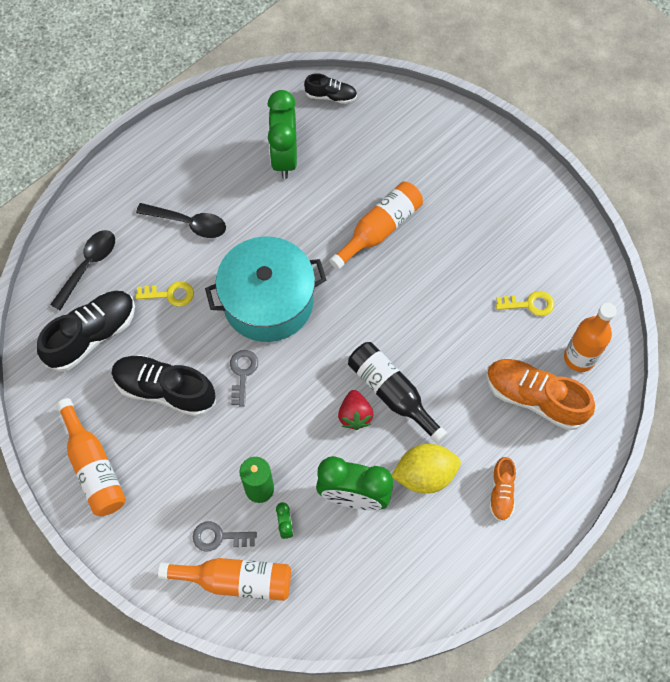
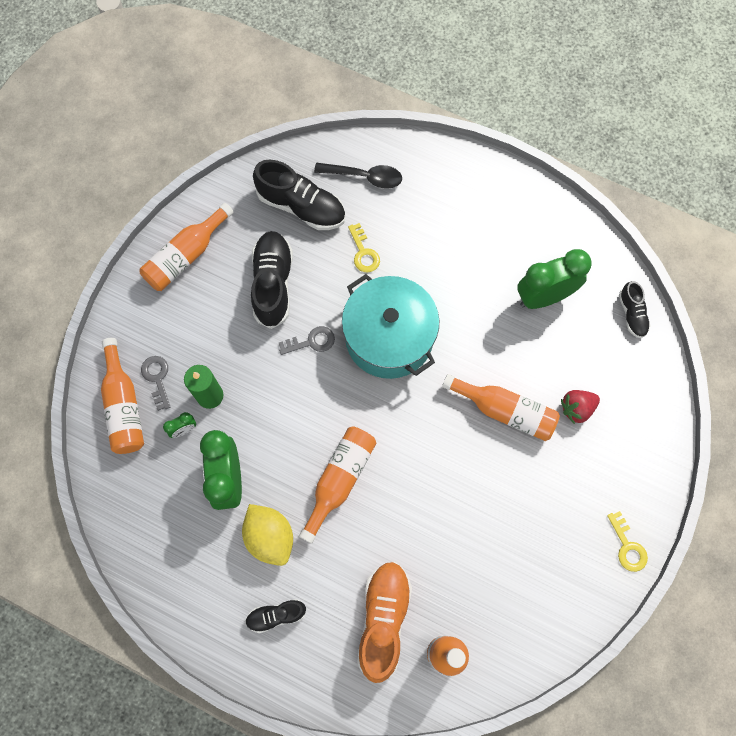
camera: 70 degrees right, 5 degrees up
(188, 223) = (439, 240): black spoon -> none
(355, 415) = (306, 454): red strawberry -> red strawberry (576, 408)
(391, 393) = (340, 480): black bottle -> orange bottle
(501, 492) = (276, 615): orange shoe -> black shoe
(529, 304) = (483, 585): yellow key -> yellow key (627, 546)

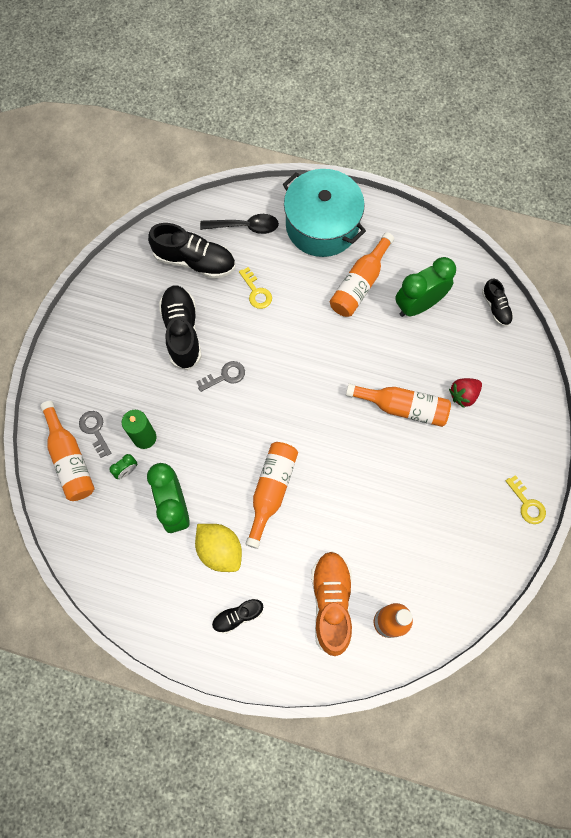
camera: 10 degrees left, 0 degrees up
(186, 256) = (100, 320): orange bottle -> orange bottle (359, 284)
(389, 337) = (292, 361): turquoise pot -> turquoise pot (322, 225)

